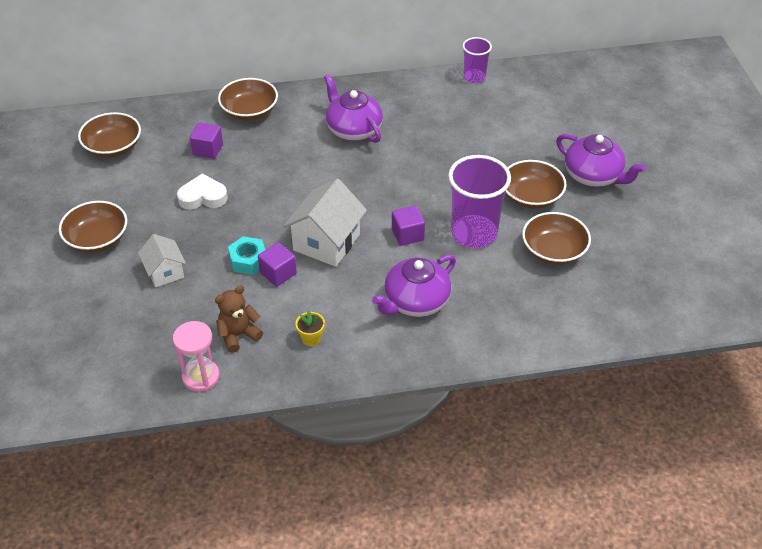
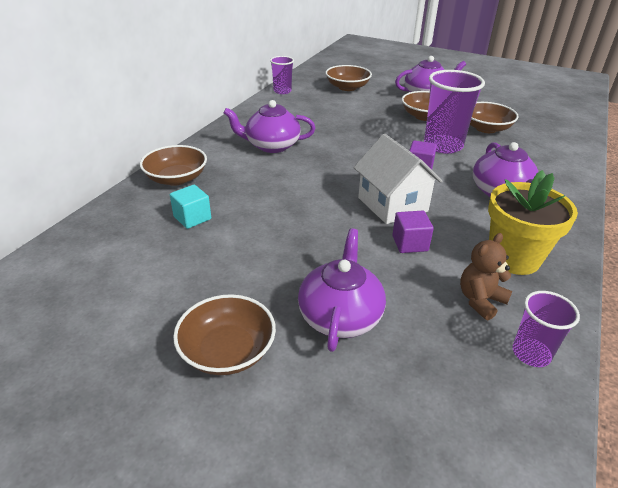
camera: 55 degrees left, 10 degrees down
(113, 147) = (94, 276): brown bowl -> brown bowl (347, 87)
(165, 272) = (340, 316): white house -> purple teapot
(201, 377) = (531, 353): pink hourglass -> purple cup
(203, 197) = (254, 246): white heart -> none
(208, 149) = (192, 218): purple cube -> turquoise cube
(238, 335) = (480, 300): brown teddy bear -> brown teddy bear turned 45 degrees clockwise
(248, 260) = (375, 253): turquoise nut -> none
(311, 338) = (513, 258): yellow flower pot -> yellow flower pot, size x2.44

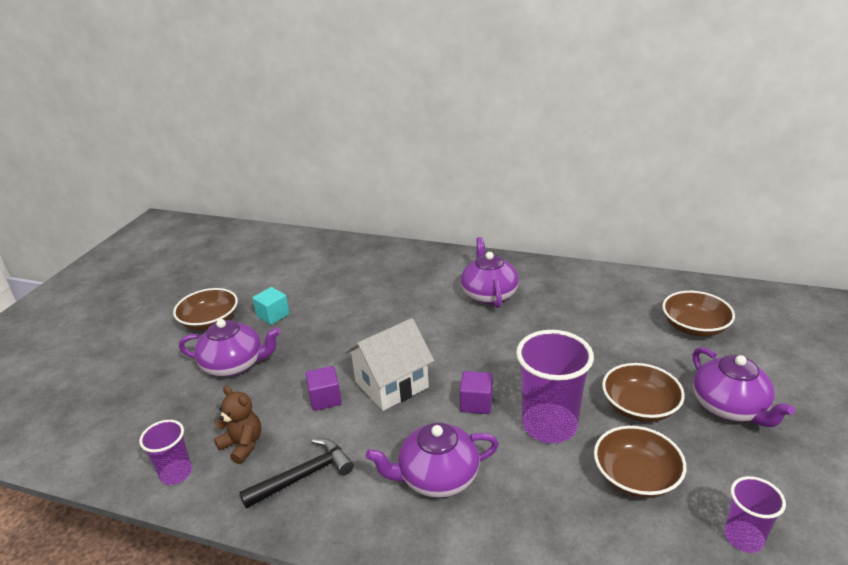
camera: 85 degrees right, 5 degrees down
(176, 178) = (409, 258): brown bowl -> none
(192, 218) = (352, 278): turquoise cube -> turquoise cube (273, 315)
(282, 91) = (638, 279): purple cup -> purple cup (743, 538)
(513, 258) = (304, 476): yellow flower pot -> black hammer

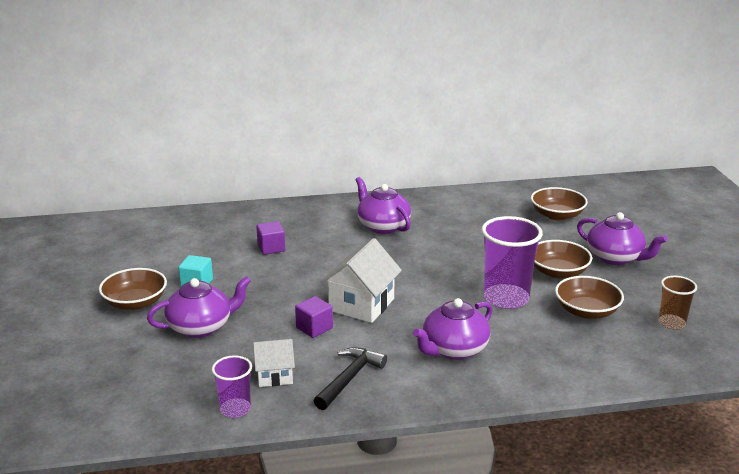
camera: 30 degrees left, 5 degrees down
(243, 445) = (274, 375): brown teddy bear -> white house
(476, 403) = (441, 299): purple cube -> purple cube (271, 248)
(743, 538) = (672, 323): purple cup -> brown cup

